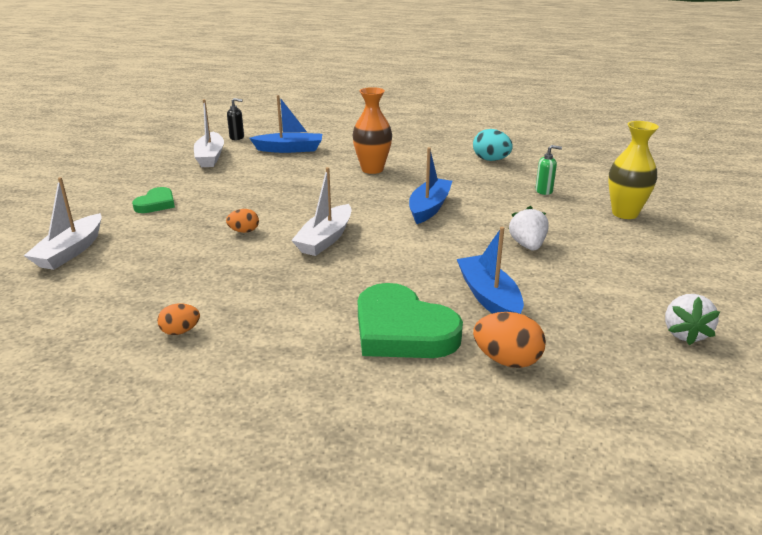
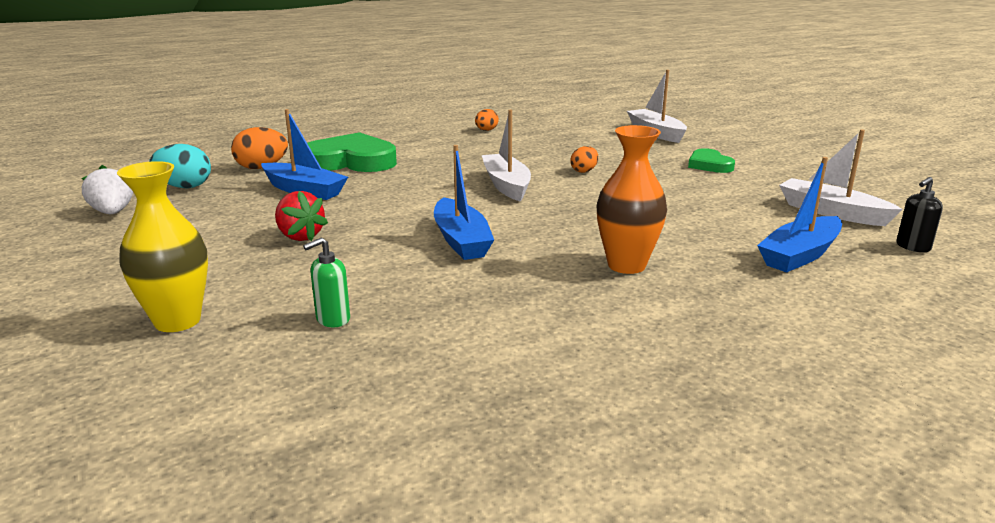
camera: 140 degrees right, 5 degrees down
(491, 160) = (491, 358): turquoise egg -> turquoise egg (184, 187)
(527, 245) = (300, 236): white strawberry -> red strawberry

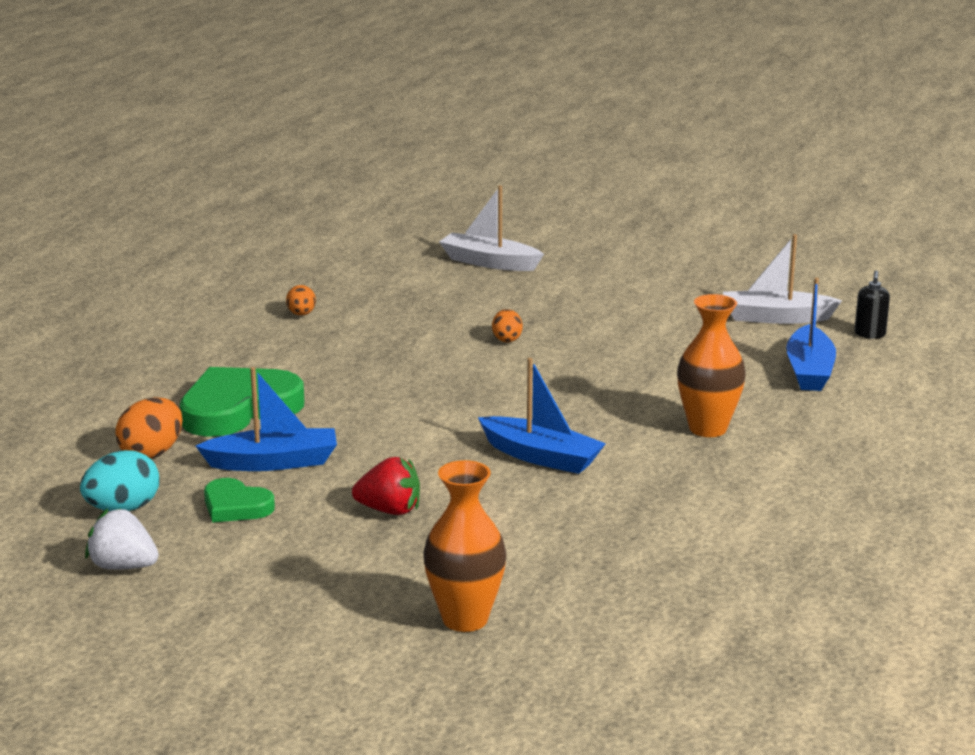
camera: 40 degrees left, 0 degrees up
(177, 321) = (465, 619): yellow vase -> orange vase
(332, 319) = (581, 563): green soap dispenser -> none
(506, 185) = (466, 382): white boat -> none
(709, 165) = (606, 293): green heart -> green heart (236, 506)

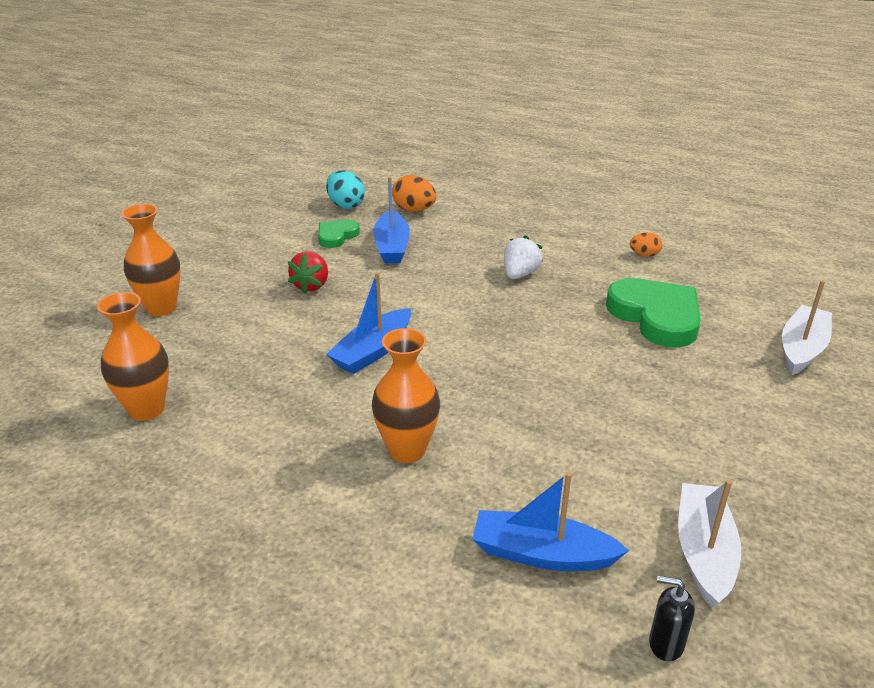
camera: 95 degrees right, 10 degrees up
(123, 566) = (280, 208): white strawberry -> white strawberry (520, 274)
(239, 409) = (474, 234): green heart -> green heart (656, 316)
(507, 339) = (608, 348): orange egg -> none
(699, 582) = (146, 409): none -> orange vase

